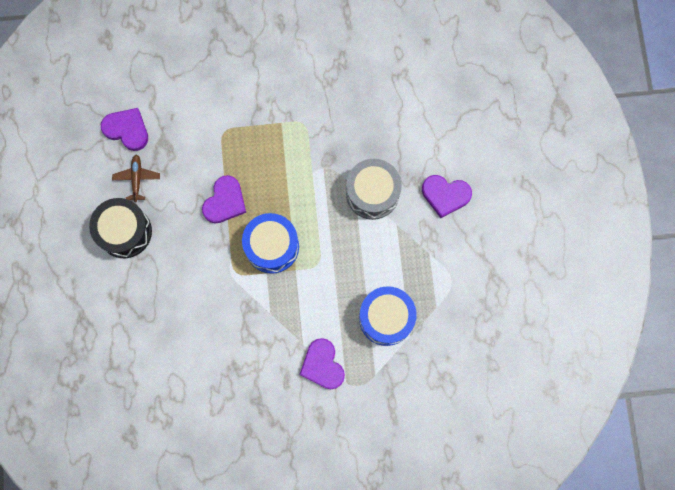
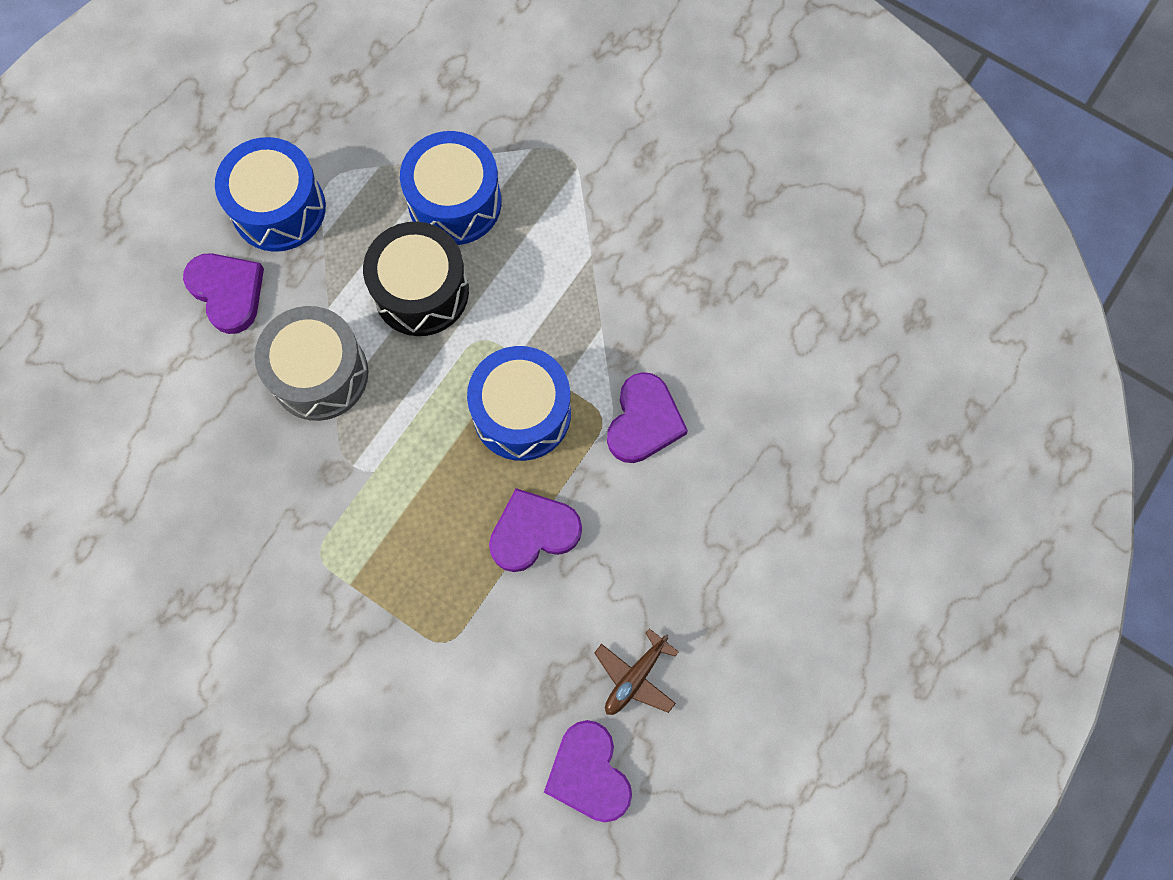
camera: 140 degrees left, 5 degrees down
(125, 232) = (716, 608): black drum -> black drum (421, 291)
(322, 365) = (588, 210): purple heart -> purple heart (644, 421)
(461, 250) = (279, 208): none -> blue drum

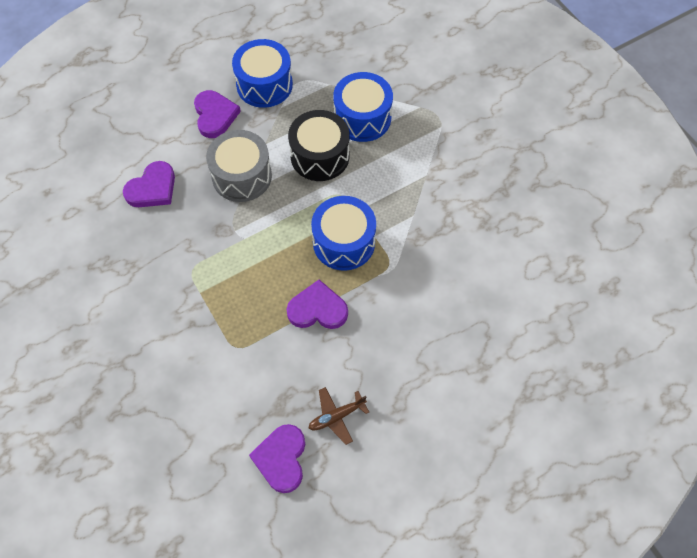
camera: 25 degrees right, 10 degrees down
(644, 421) = (413, 276): purple heart -> purple heart (152, 188)

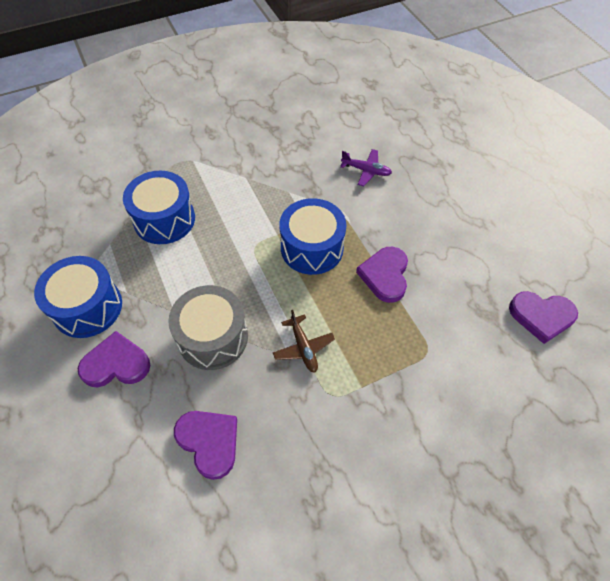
camera: 85 degrees left, 5 degrees down
(320, 156) = (203, 260): black drum -> none
(336, 416) = (494, 269): brown plane -> brown plane (303, 347)
(457, 287) = (366, 171): none -> purple plane

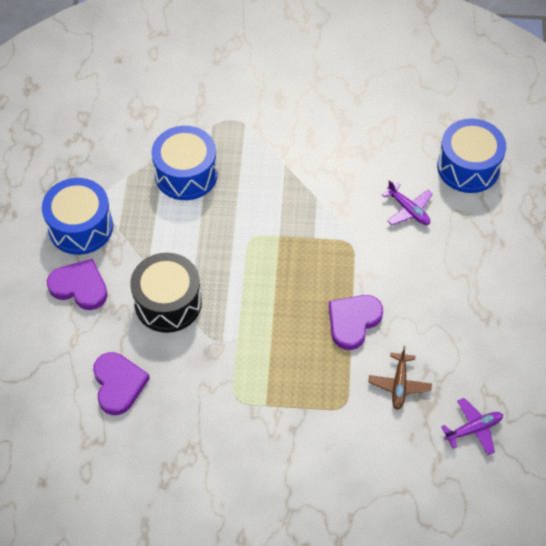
camera: 30 degrees right, 0 degrees up
(213, 337) = (168, 303): grey drum -> black drum
(303, 347) = (238, 348): brown plane -> brown plane (399, 384)
(312, 248) = (303, 264): blue drum -> blue drum (468, 167)
(541, 316) = (473, 429): purple heart -> purple plane

